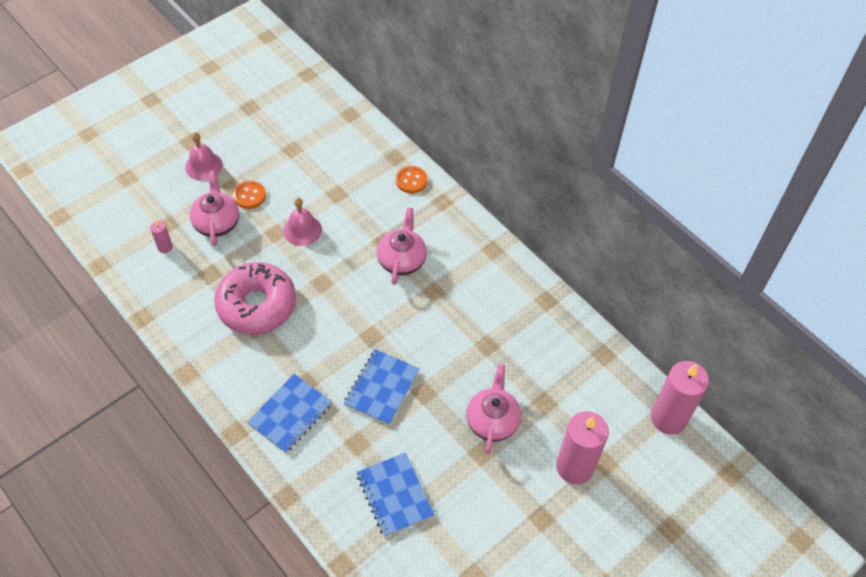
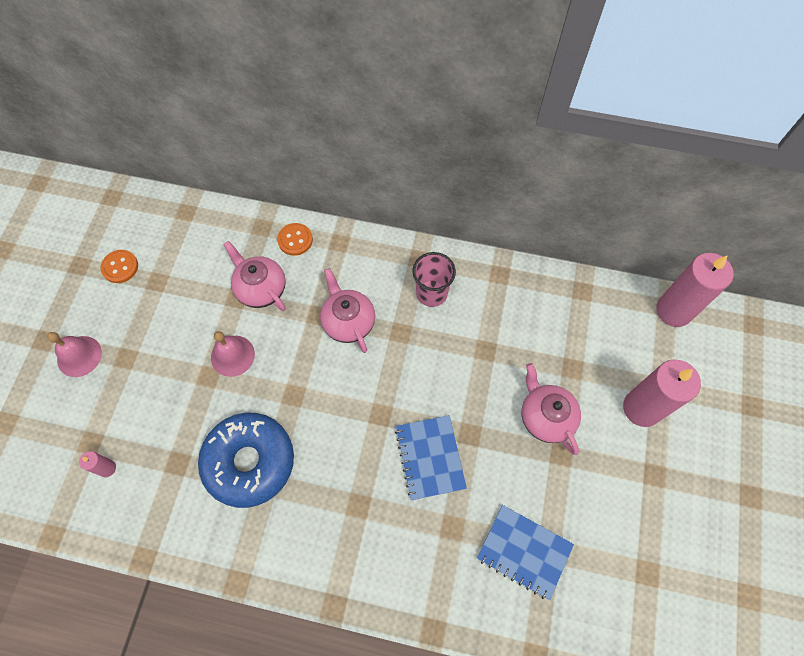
camera: 35 degrees left, 10 degrees up
(217, 222) = (140, 405): pink teapot -> pink teapot (260, 288)
(249, 195) = (152, 356): orange button -> orange button (120, 267)
(257, 305) = (249, 462): pink donut -> blue donut
(290, 414) = (370, 547): blue notebook -> none
(481, 280) = (431, 293): none -> pink cup

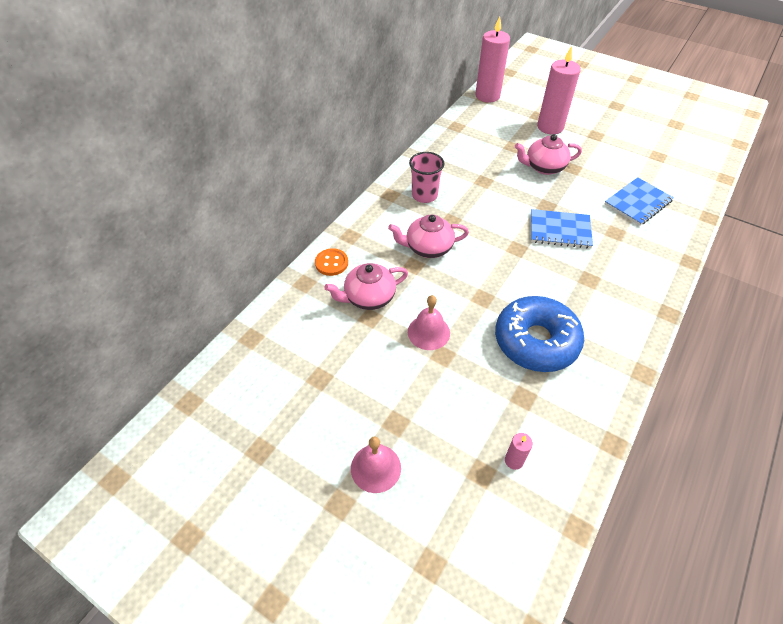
camera: 70 degrees left, 15 degrees down
(120, 267) = (284, 409): orange button -> none

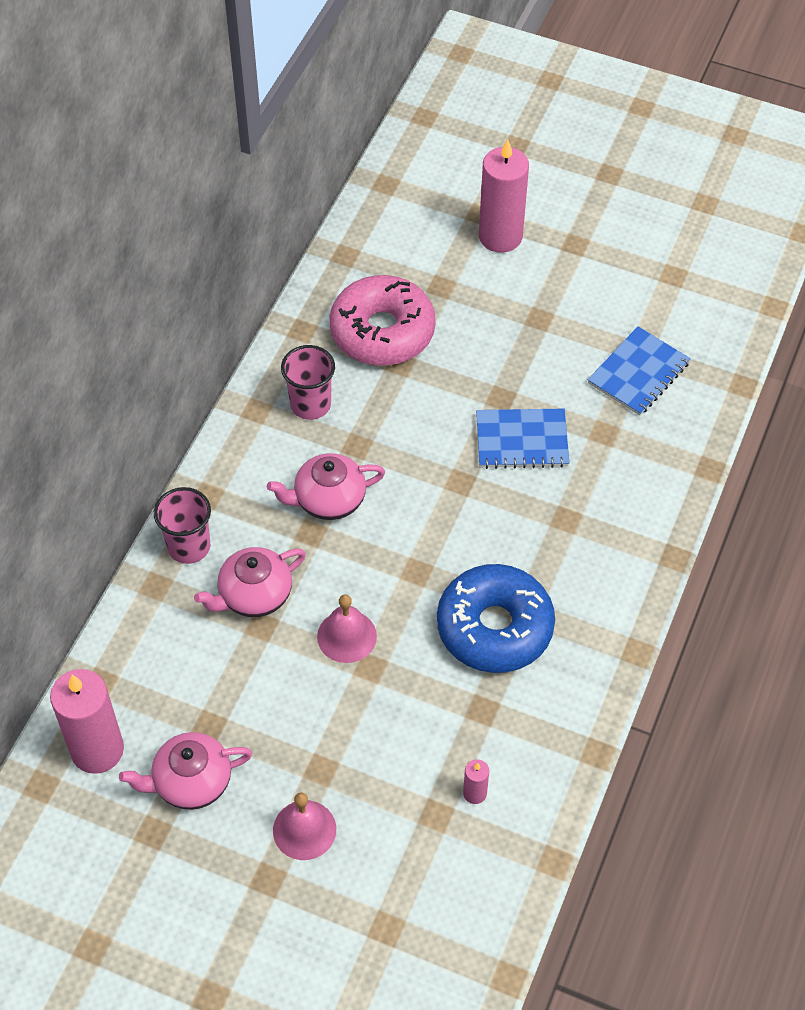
camera: 10 degrees left, 5 degrees up
(331, 263) = (189, 546): orange button -> pink cup
(474, 164) = (382, 331): none -> pink donut
(487, 96) = (391, 179): pink candle -> pink candle (97, 750)
(544, 167) = (493, 323): pink teapot -> pink teapot (191, 782)

